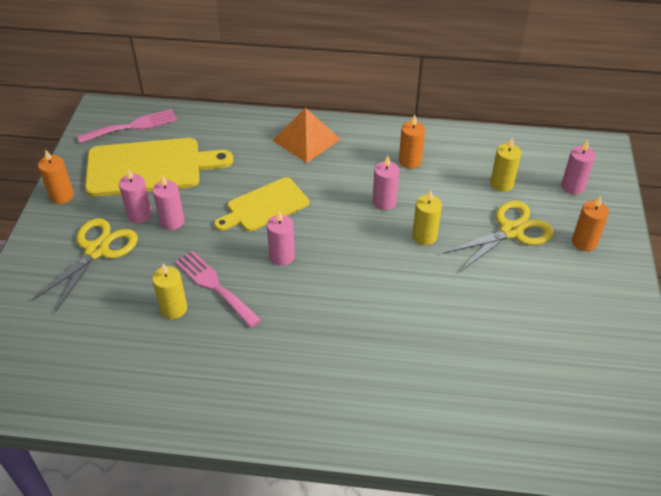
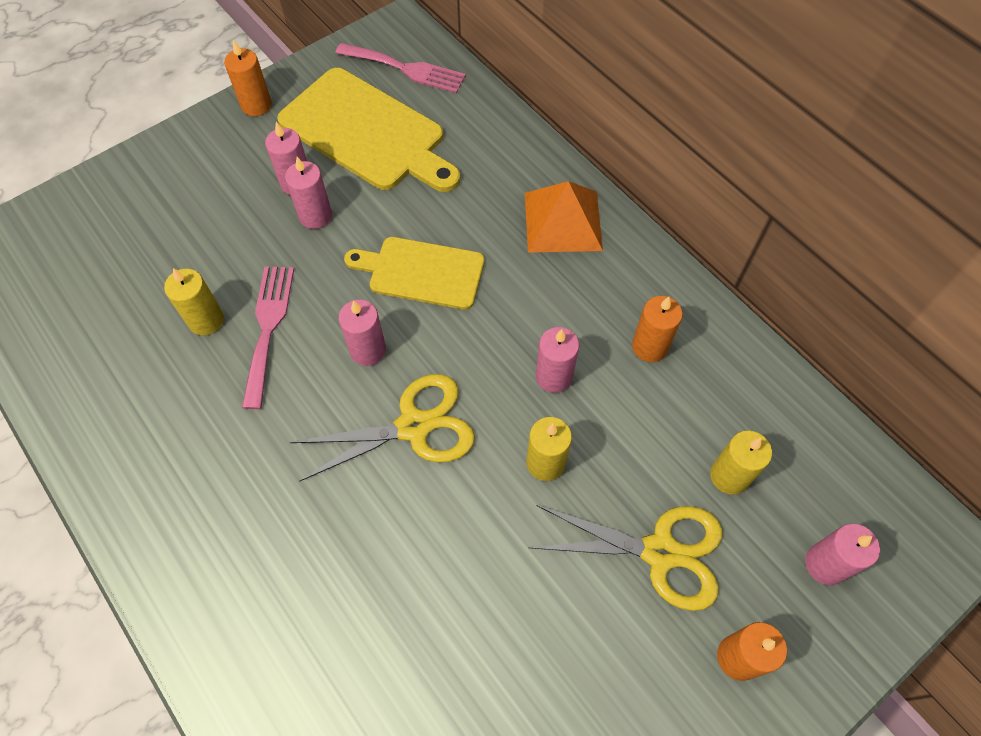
camera: 45 degrees right, 15 degrees up
(97, 250) = (217, 194): yellow scissors -> yellow scissors (413, 426)

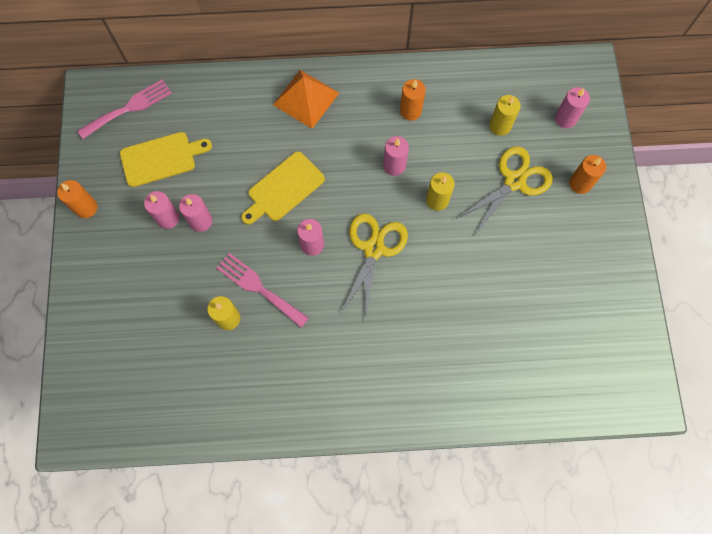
camera: 55 degrees left, 10 degrees up
(367, 133) = (161, 158): yellow cutting board -> yellow cutting board, size x0.63

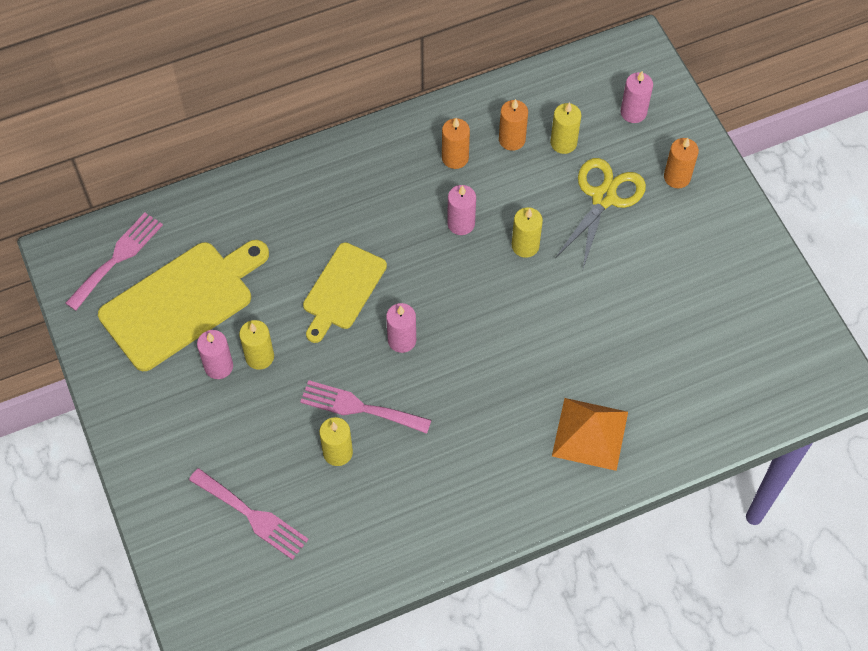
camera: 20 degrees left, 10 degrees down
(86, 208) = (113, 387): orange candle -> orange candle (512, 140)
(145, 346) = (252, 516): none -> pink fork
(161, 158) = (182, 302): yellow cutting board -> yellow cutting board, size x1.58
(201, 221) = (259, 357): pink candle -> yellow candle
(306, 98) = (327, 182): orange pyramid -> orange pyramid (590, 434)
(373, 249) = (474, 322): yellow scissors -> none

